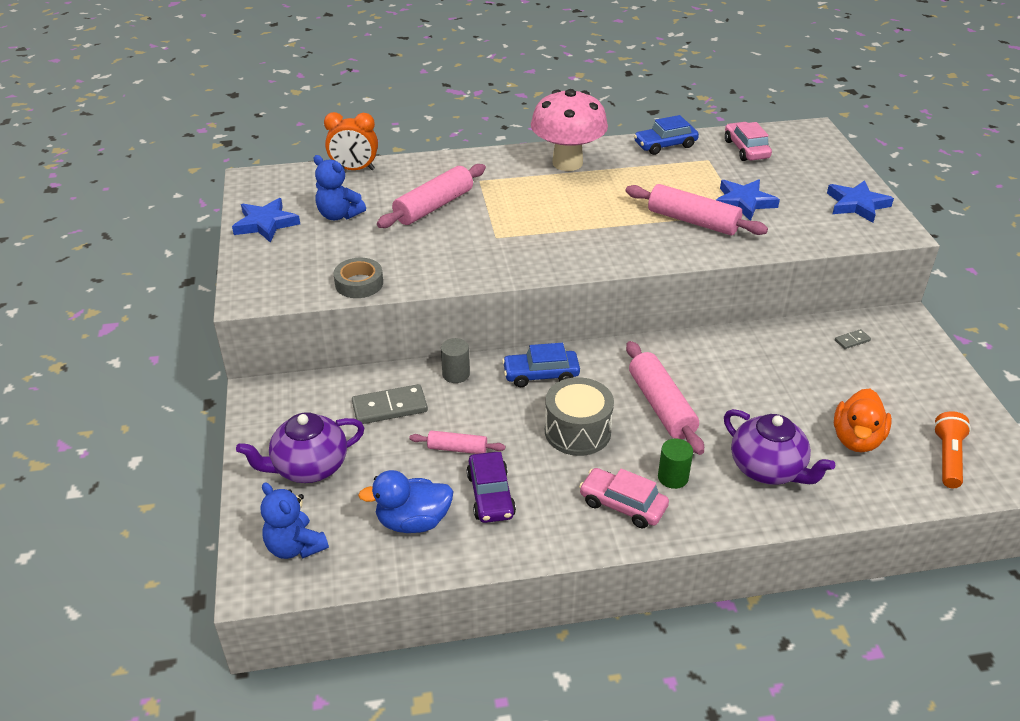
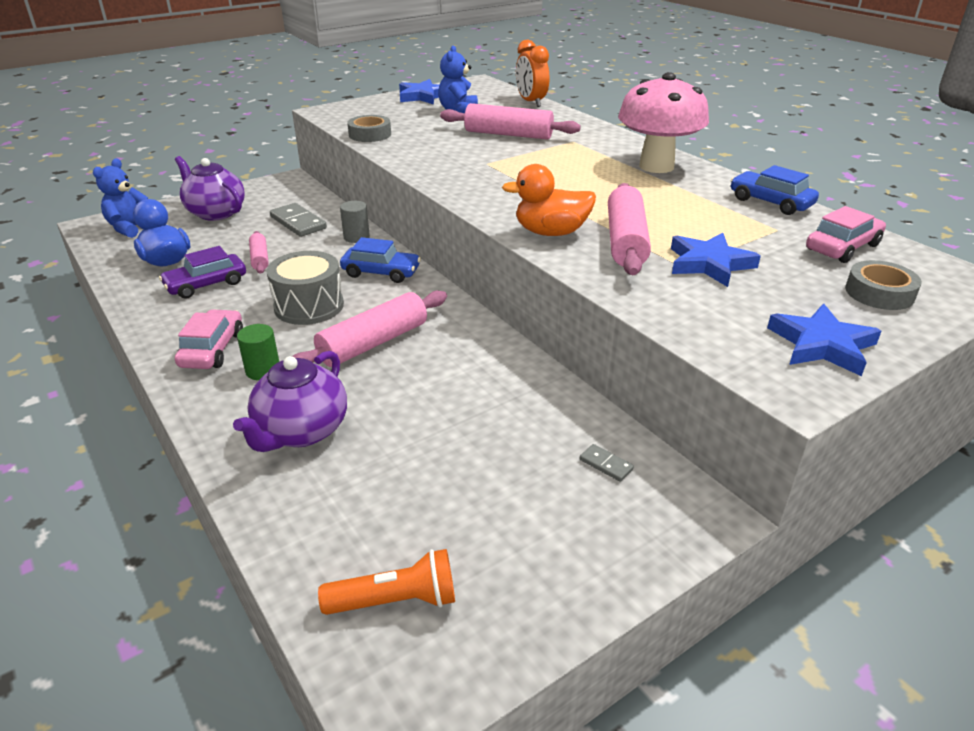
camera: 65 degrees right, 5 degrees down
(541, 375) = (381, 272): blue car -> blue car turned 135 degrees clockwise
(808, 163) = (879, 293): none -> grey tape
(856, 439) = (391, 497): orange duck -> orange duck (551, 232)

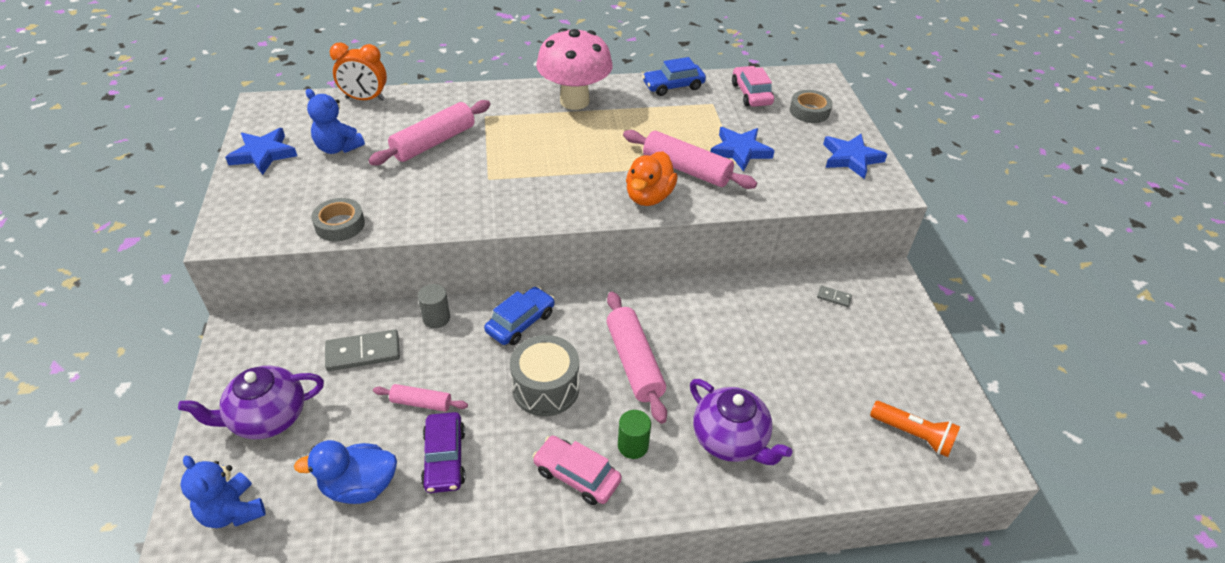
camera: 65 degrees left, 10 degrees up
(396, 600) = (913, 435): orange flashlight -> orange flashlight turned 105 degrees clockwise
(606, 464) = (834, 297): grey domino -> grey domino turned 45 degrees clockwise

